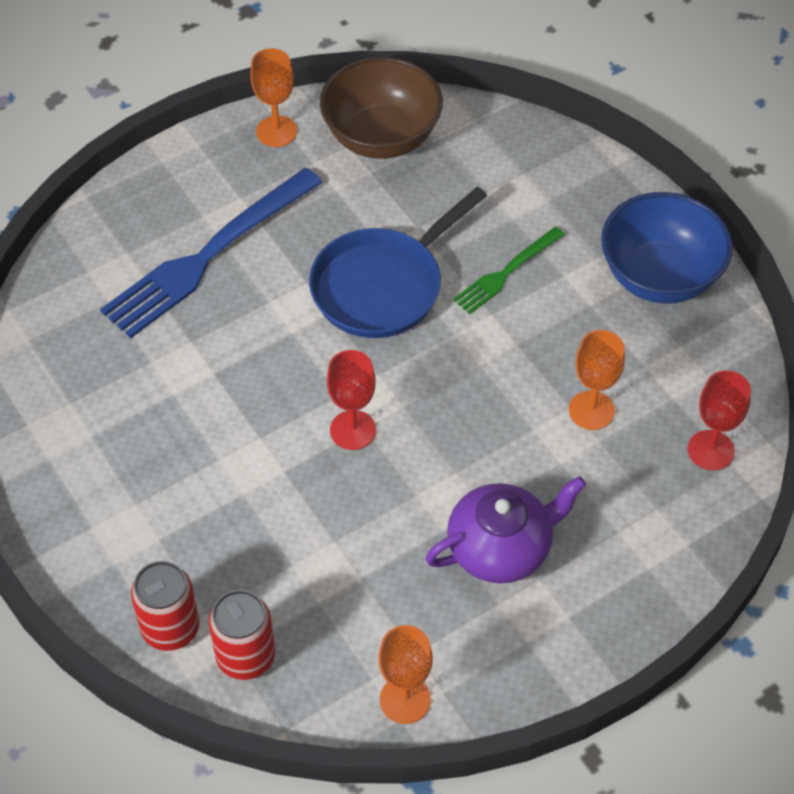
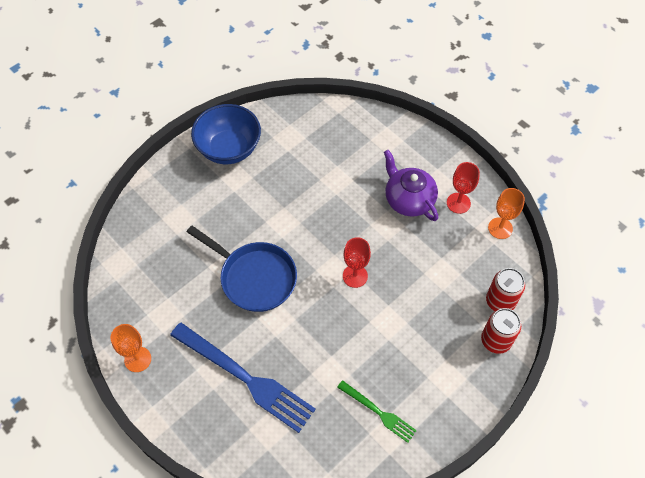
camera: 100 degrees left, 5 degrees up
(381, 137) = (138, 297): brown bowl -> none
(506, 272) = (236, 218): green fork -> green fork (378, 412)
(591, 410) = (319, 170): orange goblet -> none
(710, 450) = (333, 121): red goblet -> red goblet (458, 203)

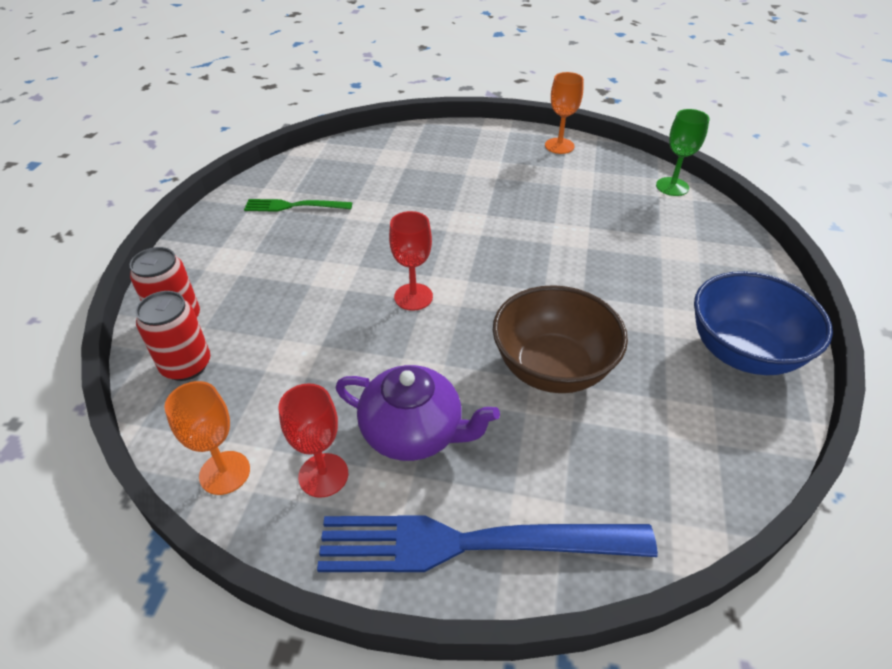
camera: 145 degrees right, 15 degrees down
(118, 266) = (672, 187): none -> green goblet
(245, 378) = (449, 174): blue fork -> blue fork (471, 543)
(254, 277) = (529, 241): blue pan -> none
(322, 192) = (552, 368): none -> brown bowl

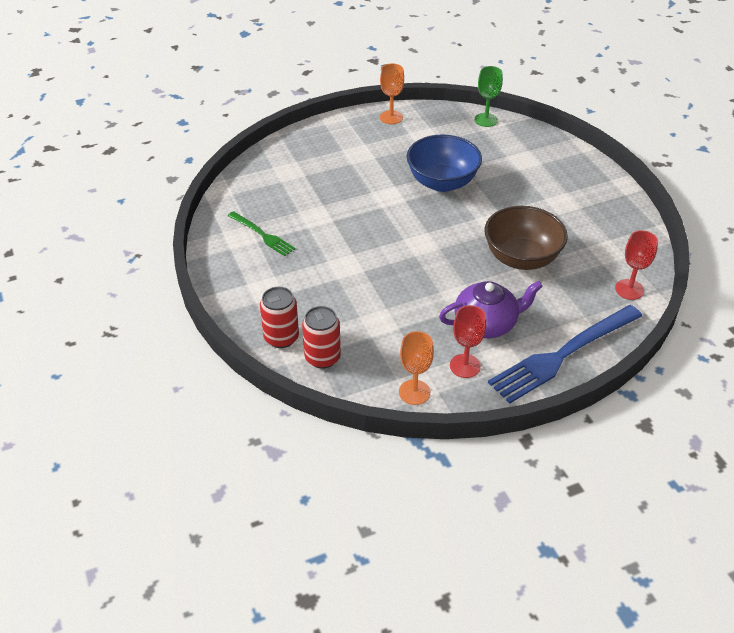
camera: 35 degrees left, 0 degrees up
(294, 206) = (262, 235): green fork -> green fork turned 105 degrees counterclockwise
(413, 297) = (408, 256): red goblet -> red goblet (629, 289)
(743, 352) = (602, 205): blue bowl -> blue bowl (442, 182)

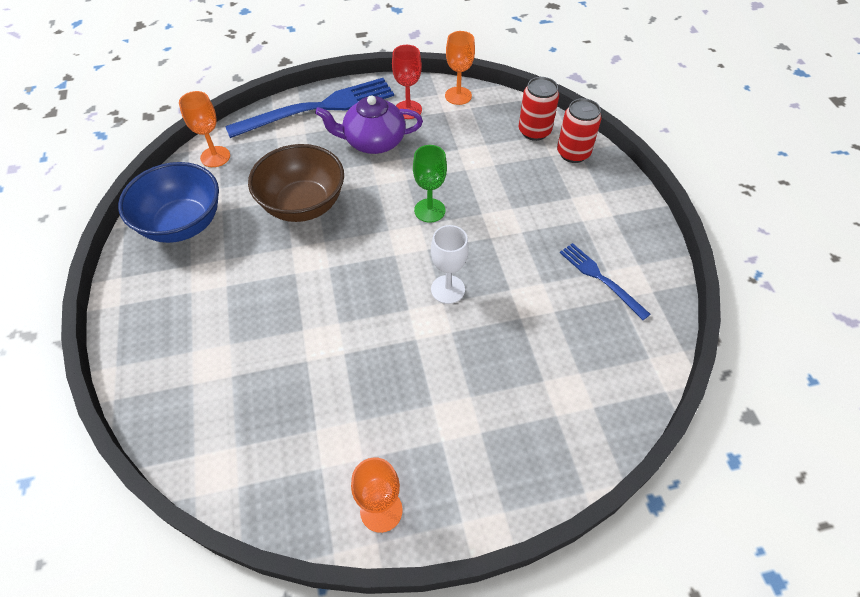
camera: 170 degrees left, 10 degrees up
(262, 235) = (600, 278): green fork -> blue fork
(380, 214) = (447, 289): none -> white goblet
(442, 182) = (348, 334): blue bowl -> blue bowl (182, 224)
(486, 120) = (219, 472): green goblet -> green goblet (429, 210)
(629, 289) = (215, 157): red goblet -> orange goblet

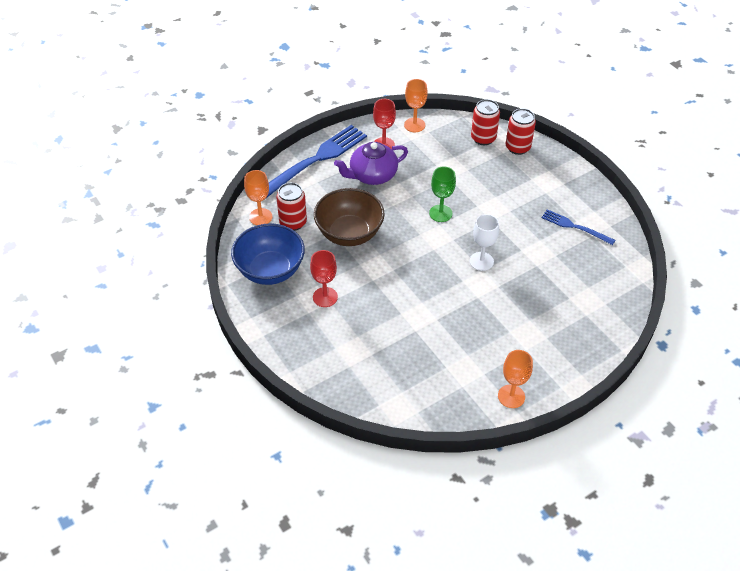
camera: 20 degrees left, 5 degrees down
(223, 278) = (325, 297): none -> red goblet
(247, 173) = (293, 222): none -> red can

